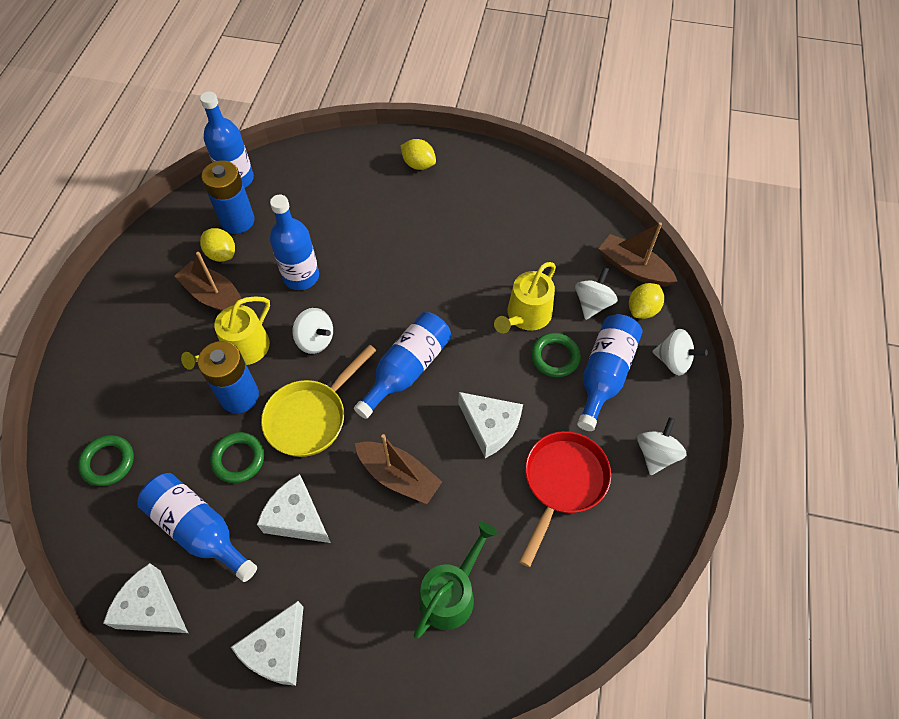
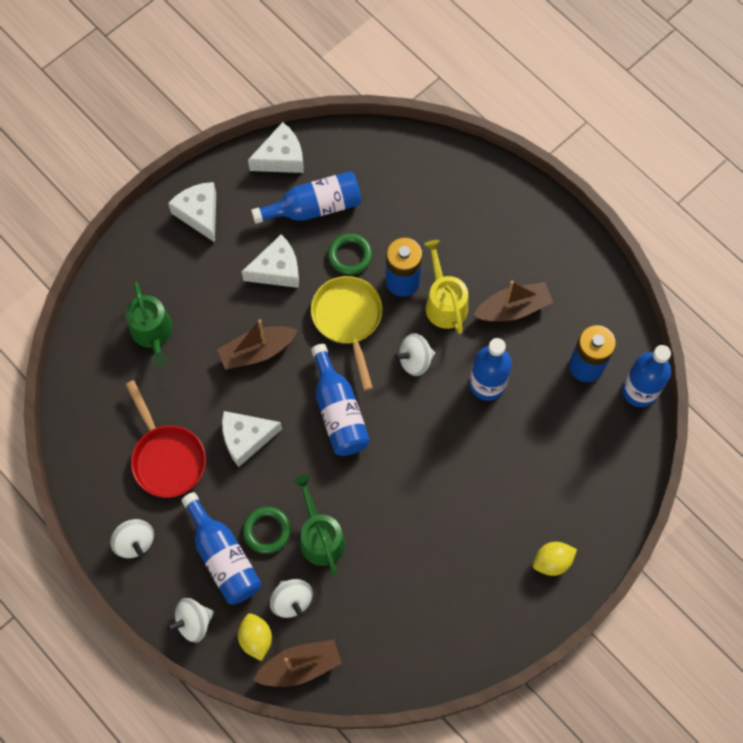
camera: 125 degrees right, 10 degrees up
(108, 462) = (409, 174): green ring -> none
(221, 254) = (555, 335): yellow lemon -> none
(526, 316) = (320, 536): yellow watering can -> green watering can

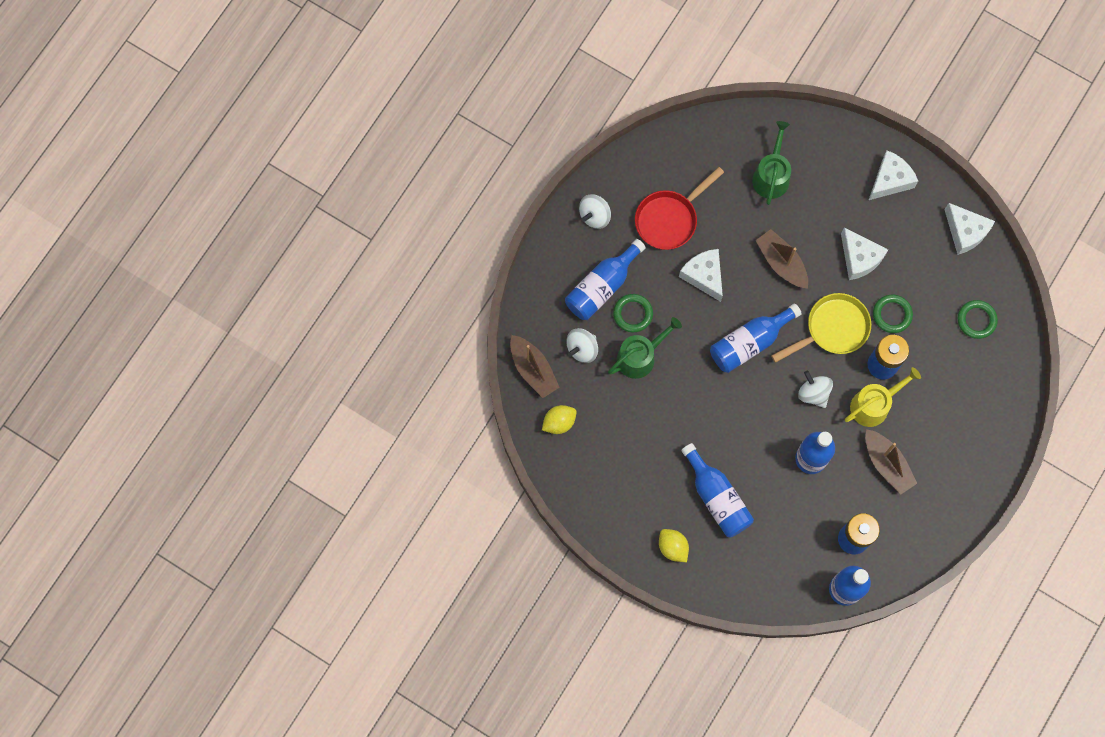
camera: 75 degrees right, 5 degrees up
(153, 333) = (771, 176): green watering can -> green watering can turned 135 degrees clockwise
(193, 622) = (544, 279): white spinning top -> none
(256, 638) = (545, 330): yellow lemon -> yellow lemon (559, 422)
(314, 207) = (927, 273): blue bottle -> blue bottle (717, 497)
(380, 175) = (976, 320): none -> green ring

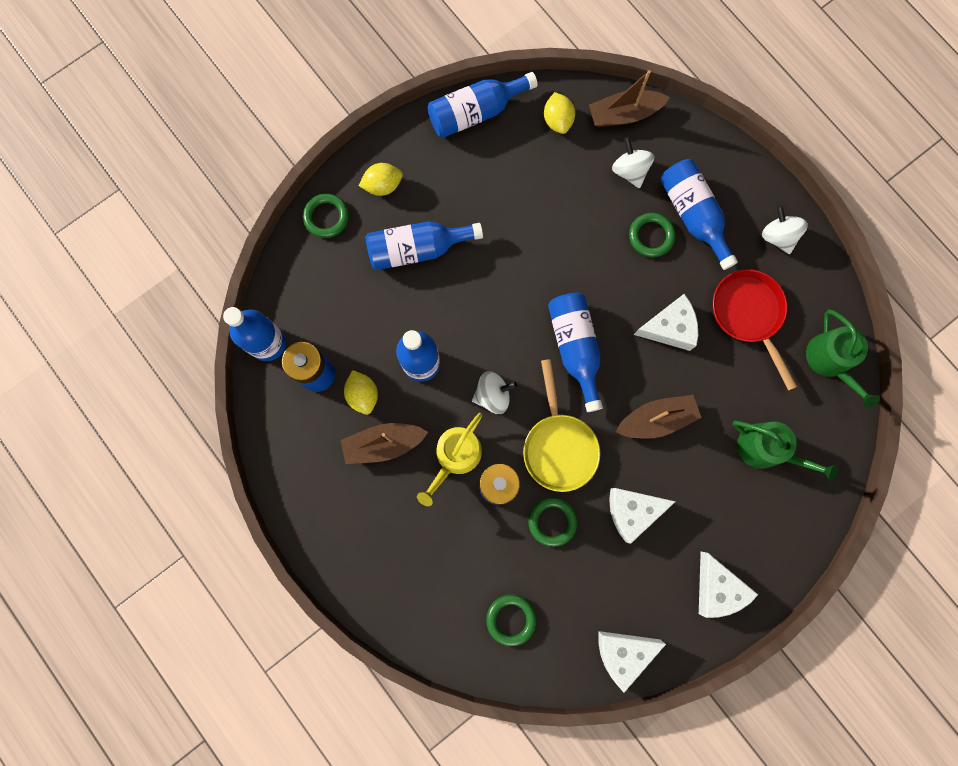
camera: 110 degrees right, 5 degrees up
(577, 493) = (476, 112): none -> blue bottle
(640, 356) = (600, 226): green watering can -> green watering can (830, 361)
(719, 584) = (326, 217): none -> green ring
(855, 495) = (363, 395): none -> yellow lemon
(874, 405) = (455, 457): yellow watering can -> yellow watering can turned 45 degrees clockwise

